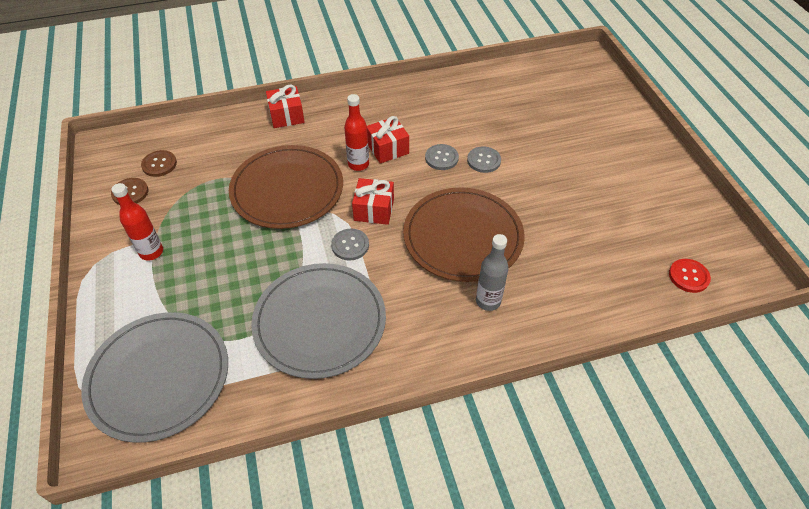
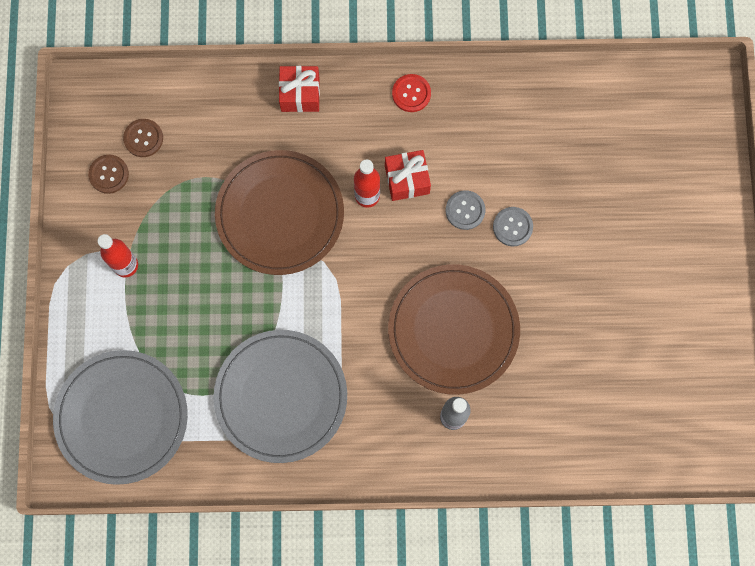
camera: 15 degrees right, 25 degrees up
(350, 245) = (331, 310): grey button -> none
(374, 210) = (368, 268): red gift -> none
(688, 276) = (670, 442): red button -> red button (411, 93)

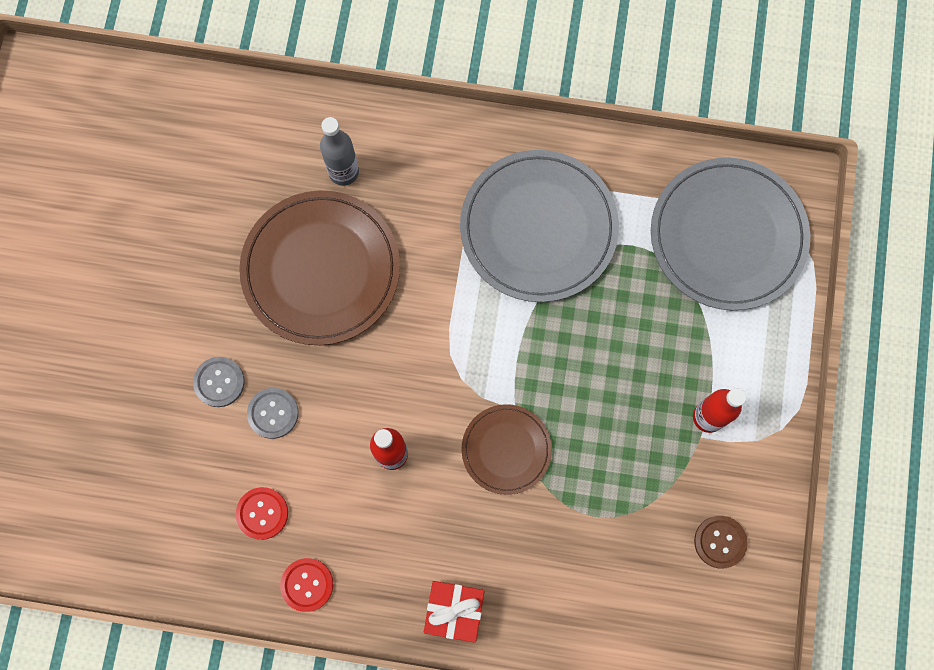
camera: 170 degrees left, 0 degrees up
(143, 138) = (670, 584): brown button -> none
(280, 214) = (506, 449): brown plate -> brown plate, size x0.55
(407, 180) = (337, 466): red gift -> none
(456, 137) = (262, 513): none -> red button

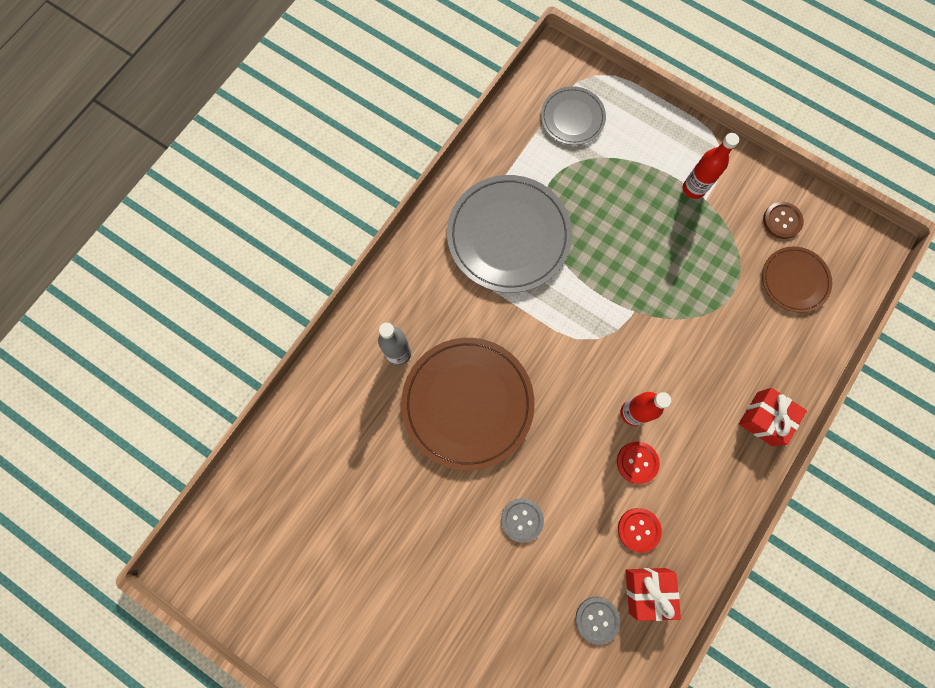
camera: 65 degrees left, 0 degrees up
(200, 549) = (647, 590): none -> red gift
(273, 413) = (564, 488): grey button -> grey button (597, 619)
(307, 584) = (706, 518): red button -> red button (637, 462)
(506, 449) = (662, 331): brown plate -> brown plate (794, 280)
(728, 236) = (572, 117): grey plate -> grey plate, size x0.55

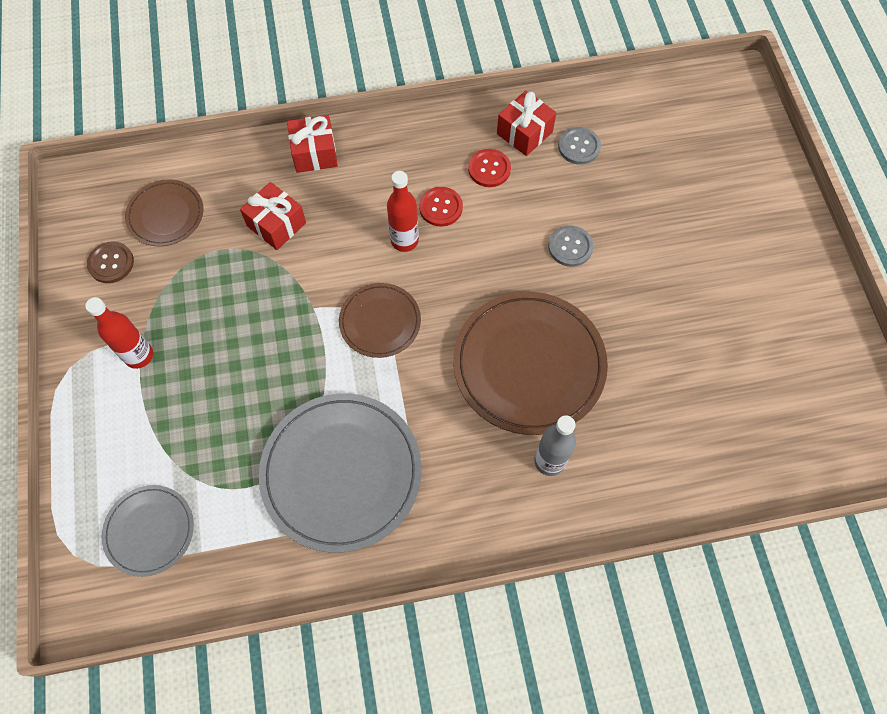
camera: 135 degrees left, 10 degrees down
(585, 342) = (380, 321): none -> brown plate
(722, 342) = (276, 224): none -> red gift

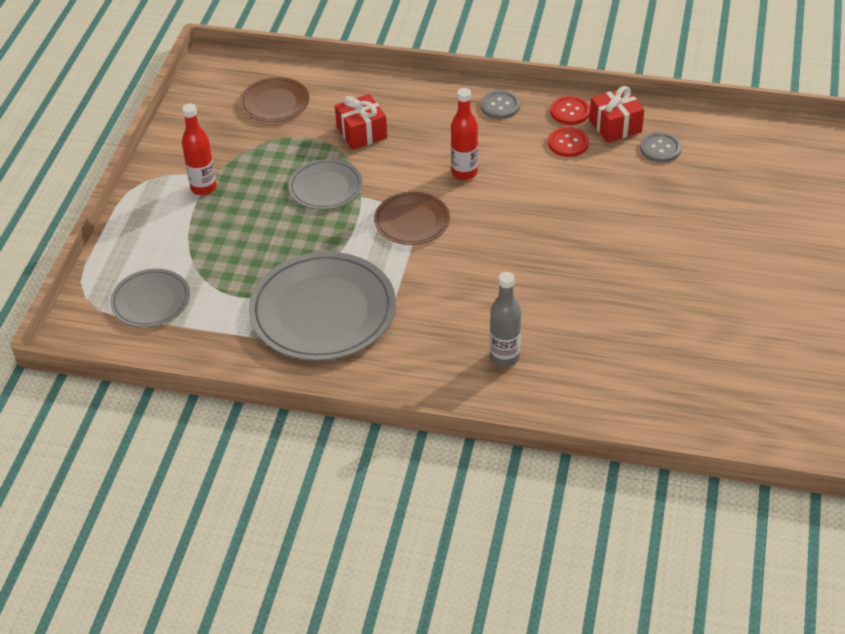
camera: 25 degrees right, 20 degrees down
(111, 263) = (214, 122): brown button -> none
(271, 309) = (325, 187): none -> grey plate
(314, 153) = (421, 93): red gift -> none
(440, 207) = (509, 158): red button -> red button (570, 112)
(529, 364) = (525, 287): brown plate -> none
(570, 247) = (610, 216): grey button -> grey button (500, 106)

